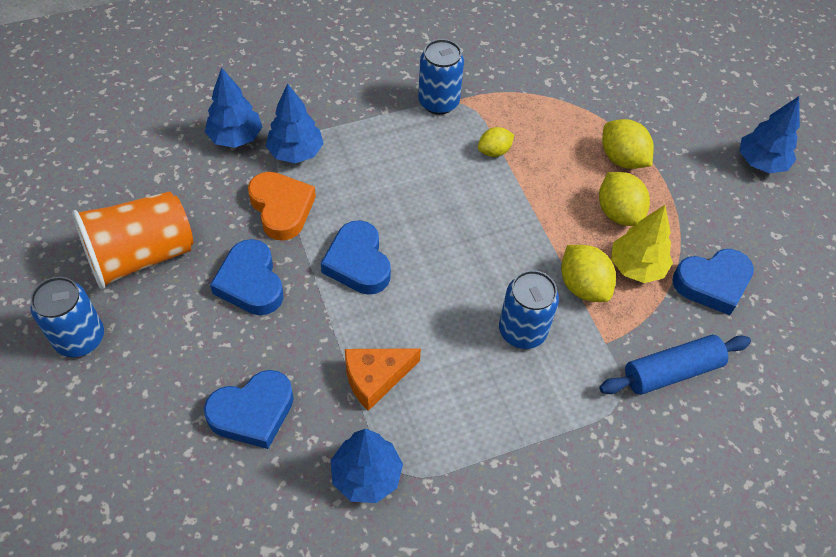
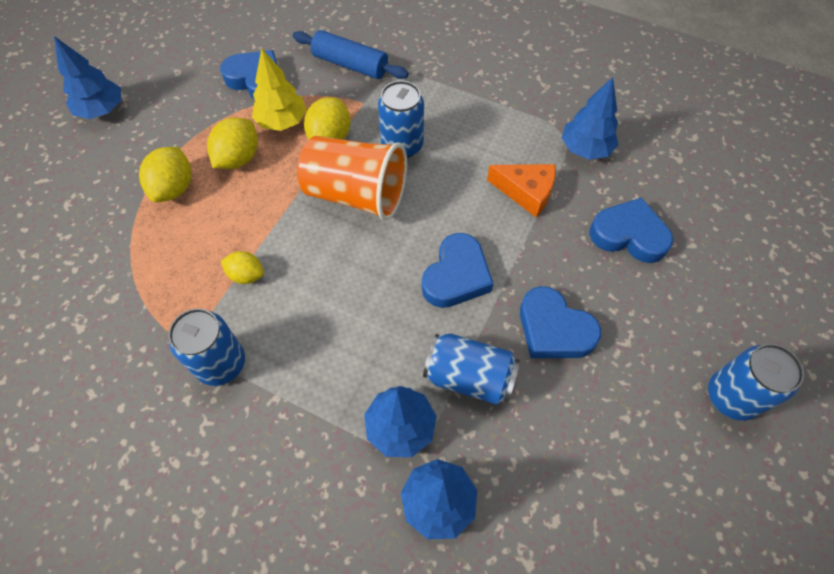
camera: 130 degrees left, 5 degrees up
(141, 256) = (630, 436): orange cup -> orange cup (356, 194)
(251, 283) = (554, 329): blue heart -> blue heart turned 105 degrees clockwise
(281, 208) = (469, 376): orange heart -> blue can

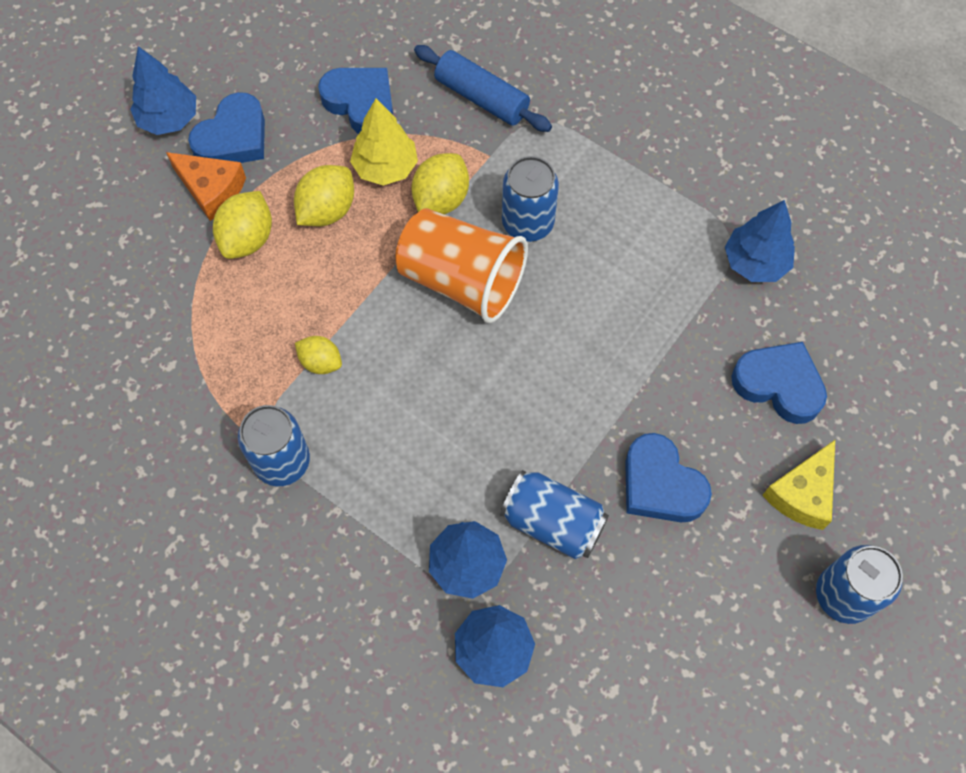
camera: 10 degrees right, 5 degrees up
(456, 276) = (561, 402): blue heart -> blue heart (233, 138)
(526, 192) = (667, 310): orange cheese -> orange cheese (211, 189)
(672, 317) = (802, 493): none -> yellow cheese

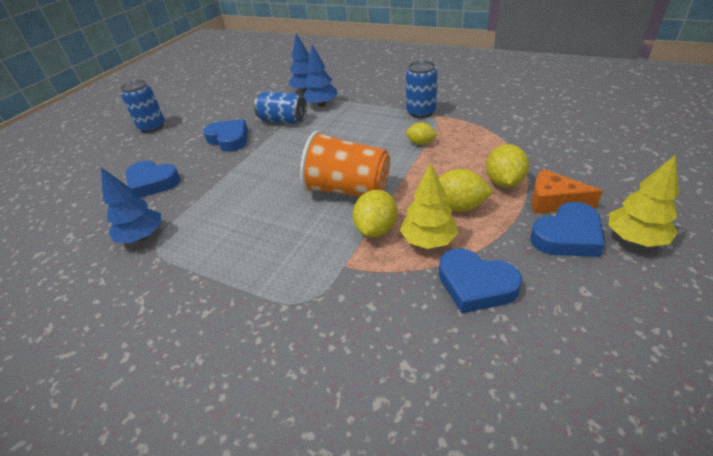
camera: 175 degrees right, 25 degrees down
(169, 119) = (635, 238): blue tree -> yellow tree
(233, 138) = (567, 236): blue heart -> blue heart turned 150 degrees counterclockwise
(327, 210) = (458, 206): yellow lemon -> yellow lemon turned 75 degrees clockwise
(482, 98) = (363, 313): blue rolling pin -> none
(528, 223) = (307, 228): blue can -> none
(802, 493) = (157, 149): yellow cheese -> none

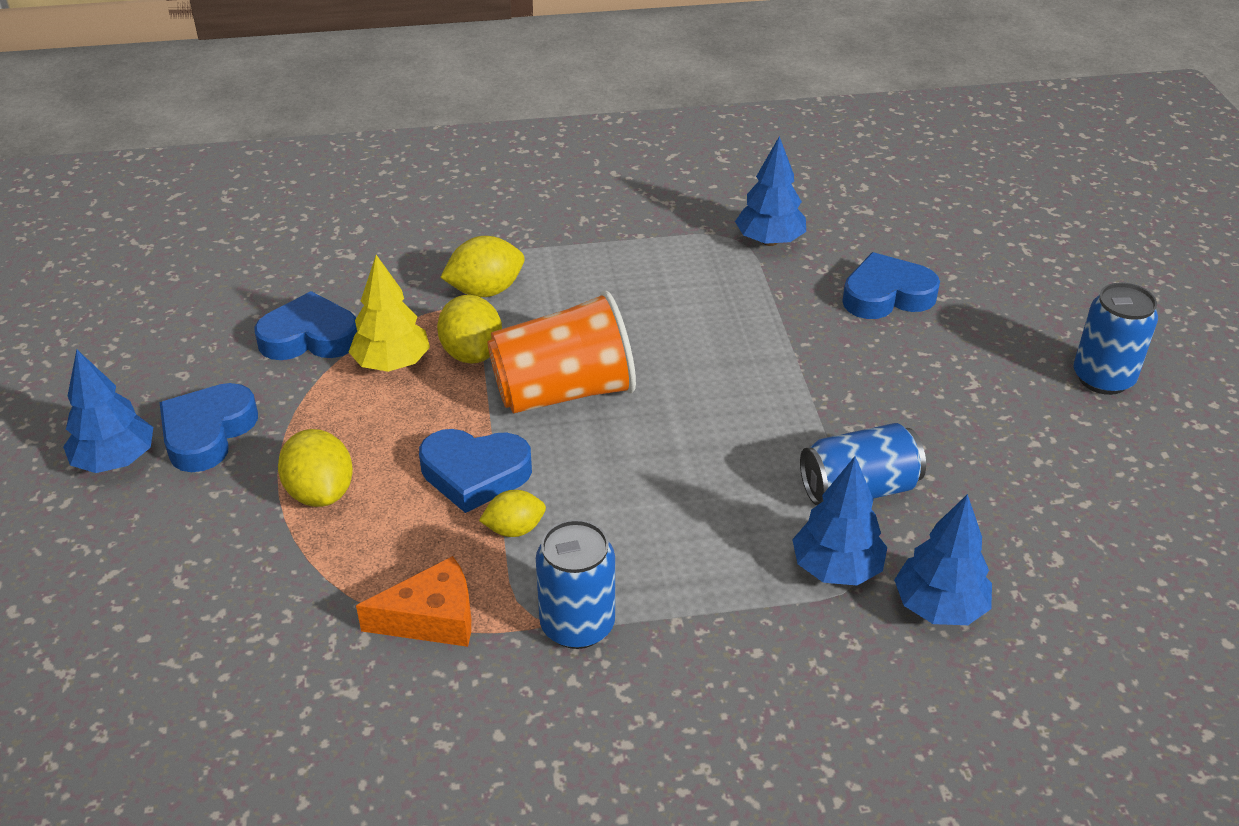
camera: 140 degrees right, 0 degrees up
(229, 139) = (897, 407): blue heart -> blue heart (475, 474)
(458, 206) = (375, 424): yellow lemon -> yellow lemon (485, 291)
(553, 201) = (233, 482): orange cheese -> orange cheese (432, 618)
(635, 238) = (115, 461): yellow tree -> blue tree

